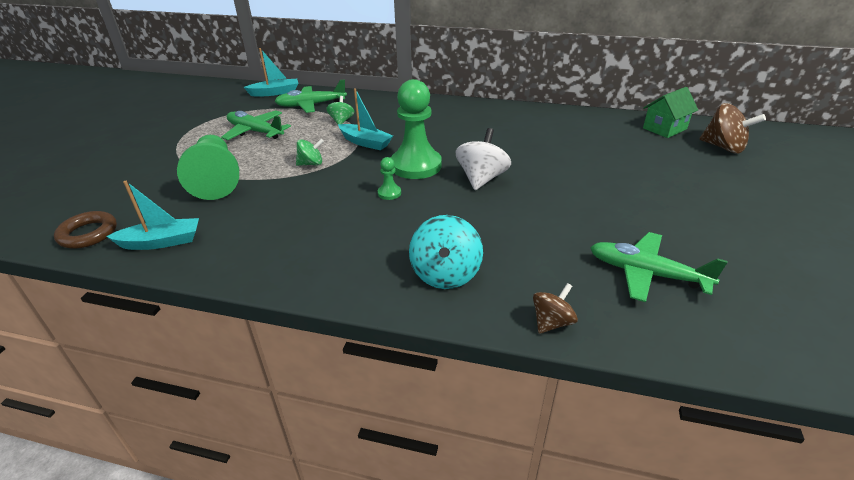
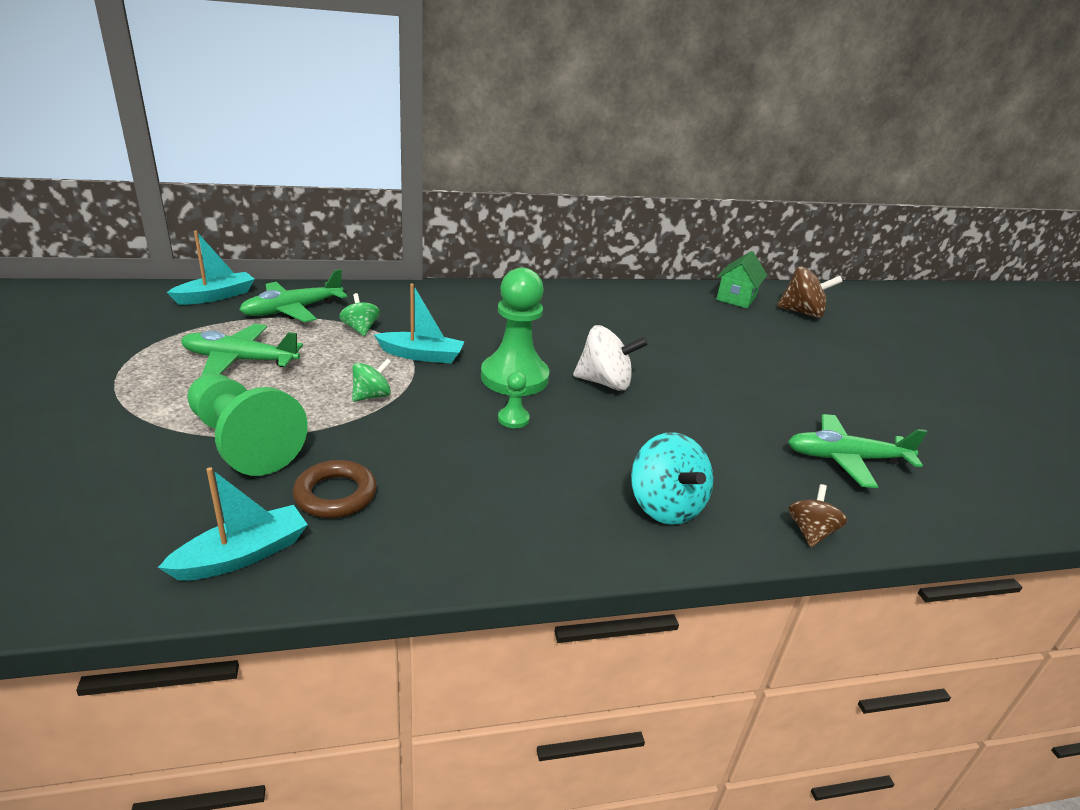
camera: 30 degrees left, 5 degrees down
(88, 234) = (91, 573): brown ring -> brown ring (335, 495)
(481, 179) = (605, 382): white spinning top -> white spinning top turned 105 degrees clockwise

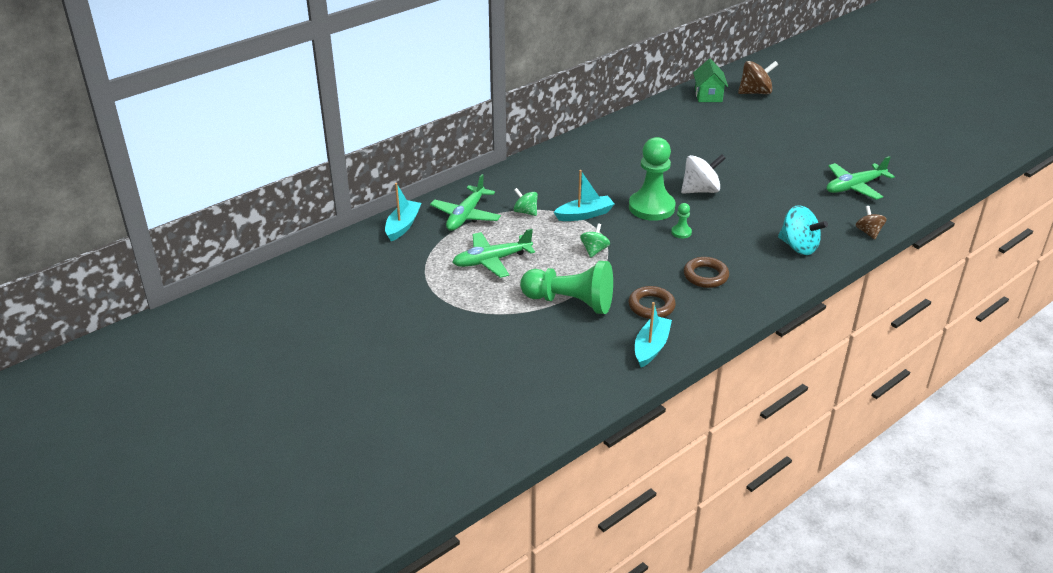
camera: 25 degrees left, 5 degrees up
(471, 487) = (705, 276): none -> brown ring

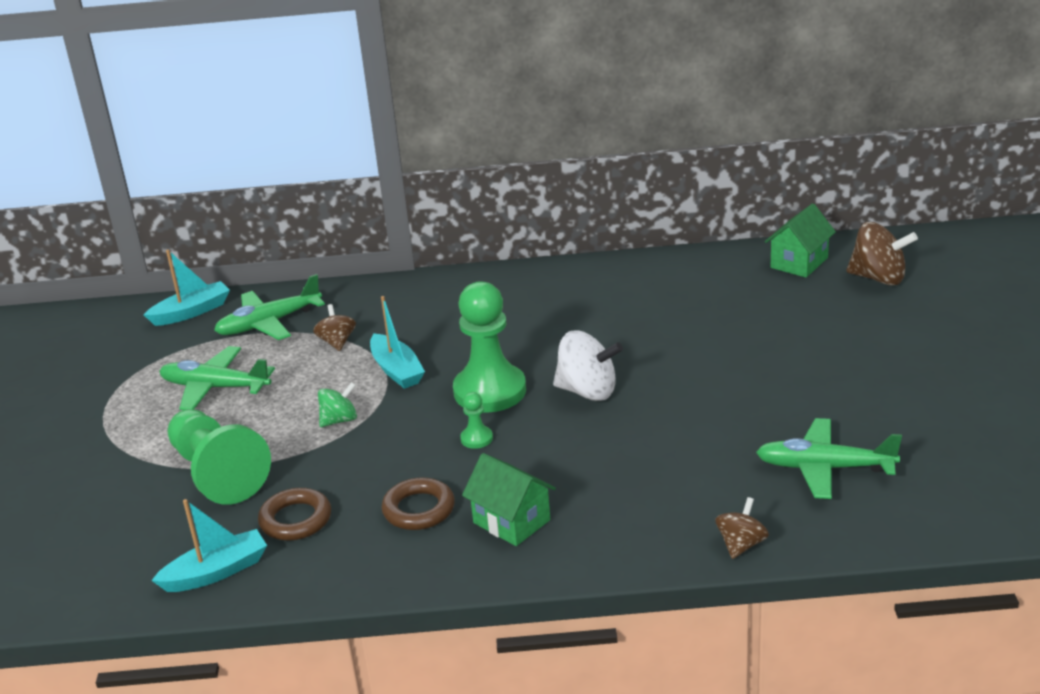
camera: 40 degrees right, 5 degrees down
(525, 212) = (337, 342): green spinning top -> brown spinning top
(585, 214) = (397, 370): turquoise boat -> turquoise boat turned 45 degrees clockwise
(757, 263) = (511, 521): none -> green house
(798, 247) = (602, 522): turquoise spinning top -> none

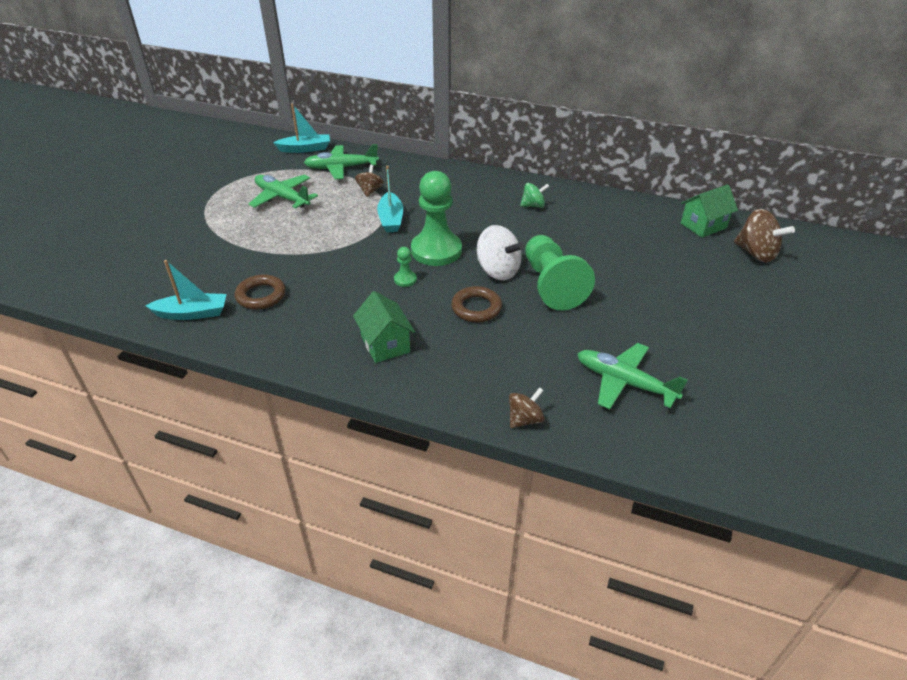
camera: 20 degrees right, 10 degrees up
(218, 474) = (242, 251): green pawn -> green pawn (551, 285)
(339, 420) = (334, 240): green spinning top -> green spinning top (533, 205)
(419, 509) = (335, 315): brown ring -> brown ring (476, 308)

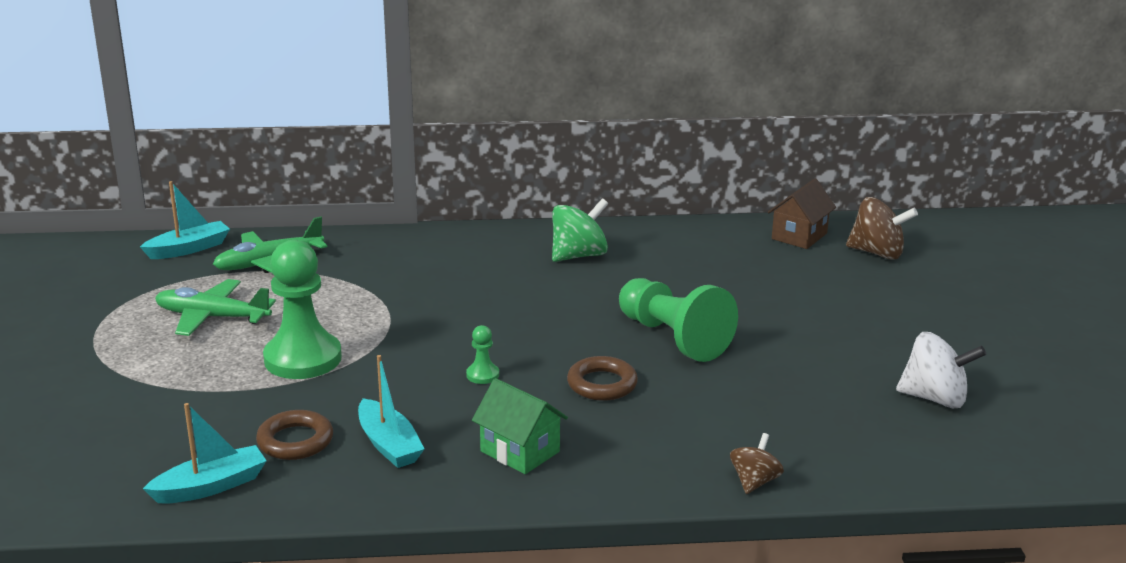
camera: 25 degrees left, 15 degrees down
(370, 191) = (339, 283): brown spinning top -> none
(391, 219) = (400, 310): turquoise boat -> turquoise boat (389, 445)
(436, 250) = (495, 333): green pawn -> green pawn (303, 359)
(497, 271) = (594, 338): white spinning top -> white spinning top (935, 398)
(533, 205) = (578, 255): green spinning top -> green spinning top, size x1.65
(624, 382) = (834, 416): green plane -> none
(703, 226) = (799, 236): green house -> brown house

